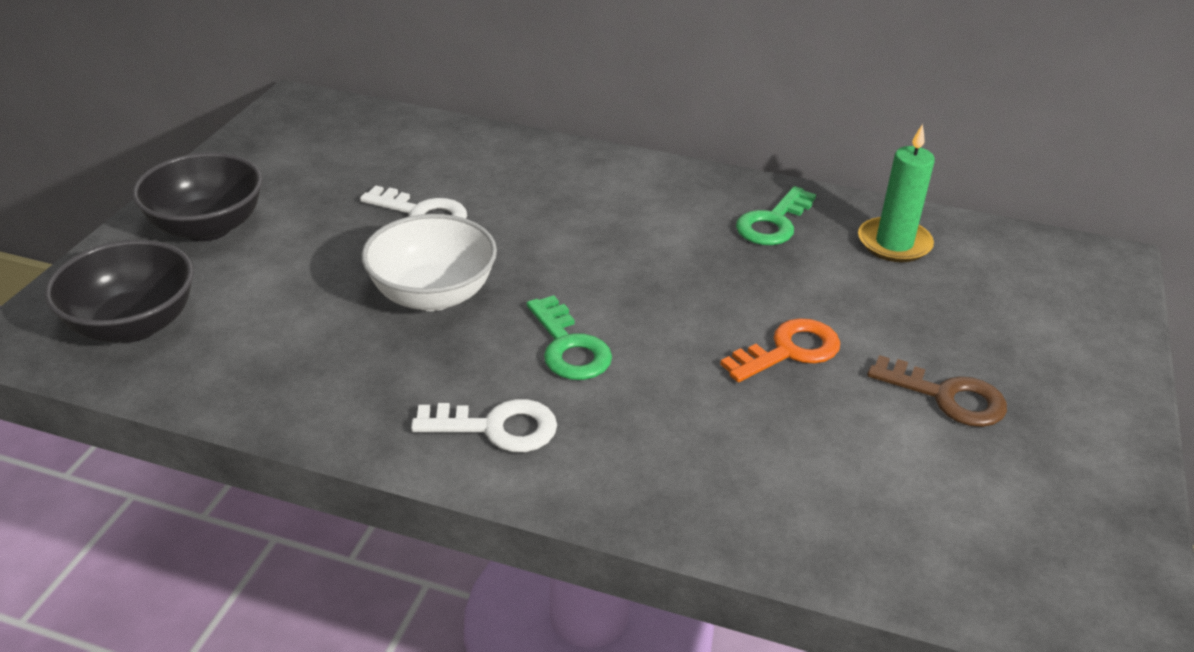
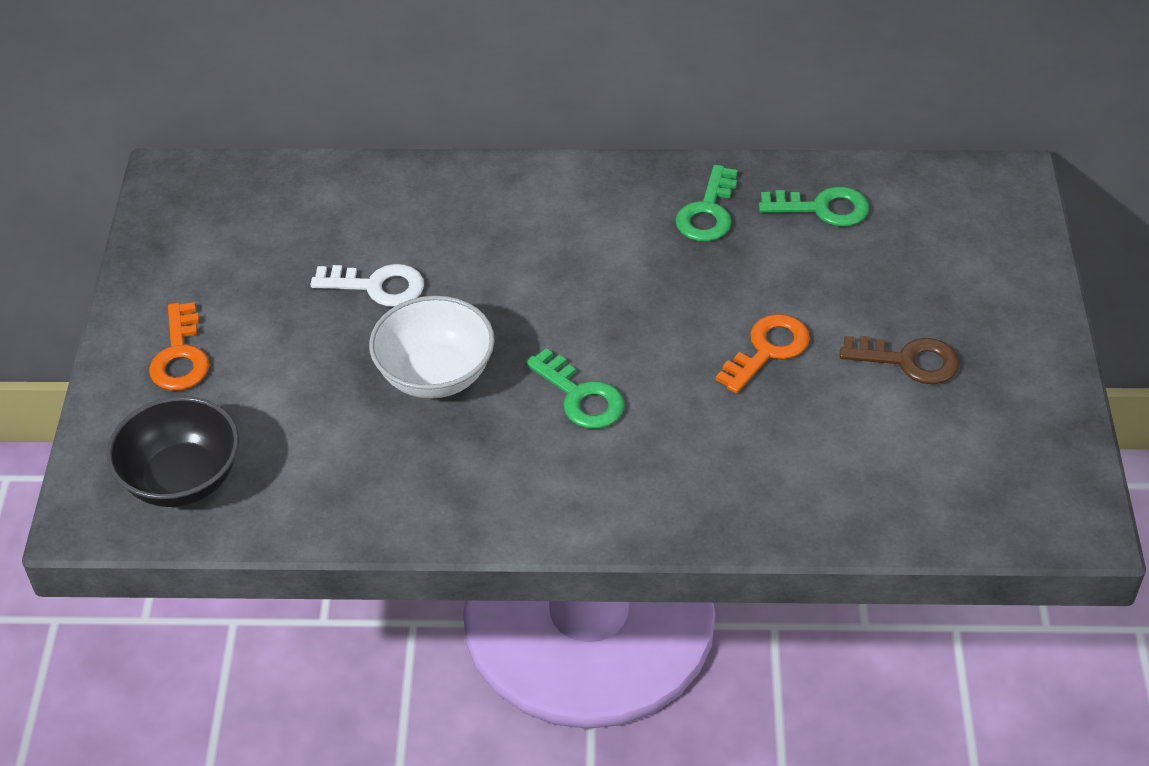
camera: 15 degrees left, 10 degrees up
(207, 227) = (180, 356): black bowl -> orange key
(497, 427) = (556, 490): white key -> none
(894, 243) = (823, 208): green candle -> green key

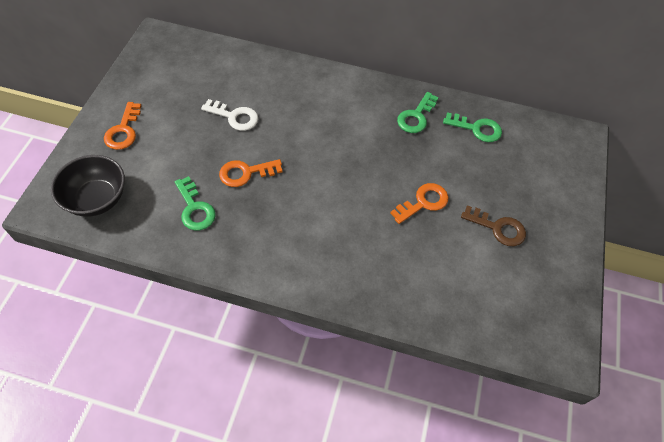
camera: 10 degrees right, 10 degrees up
(435, 375) = (245, 173): white bowl -> orange key
(580, 397) = (316, 204): green key -> green key (195, 208)

